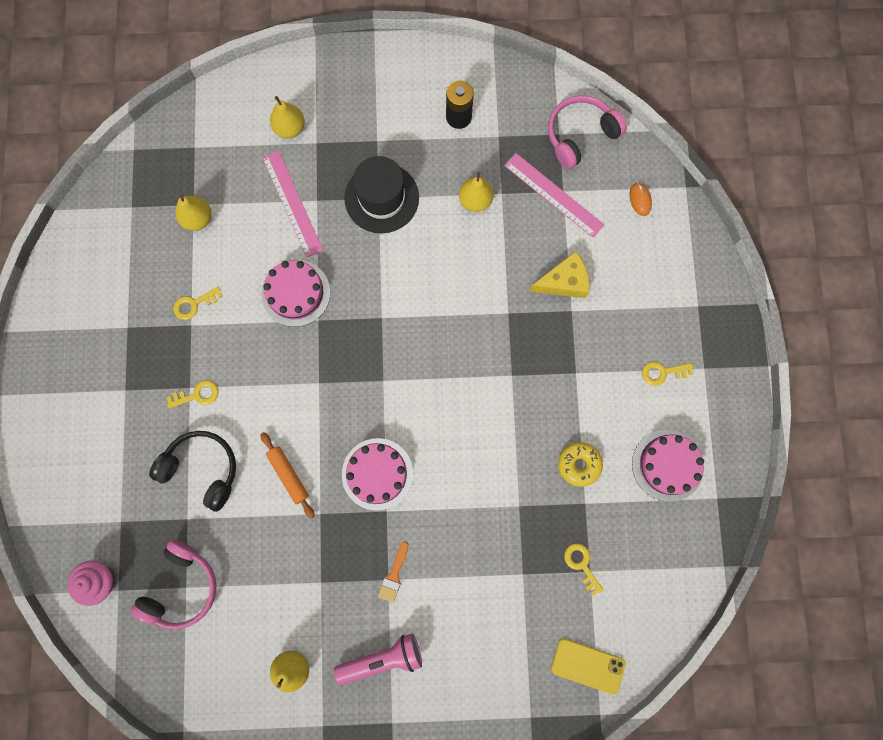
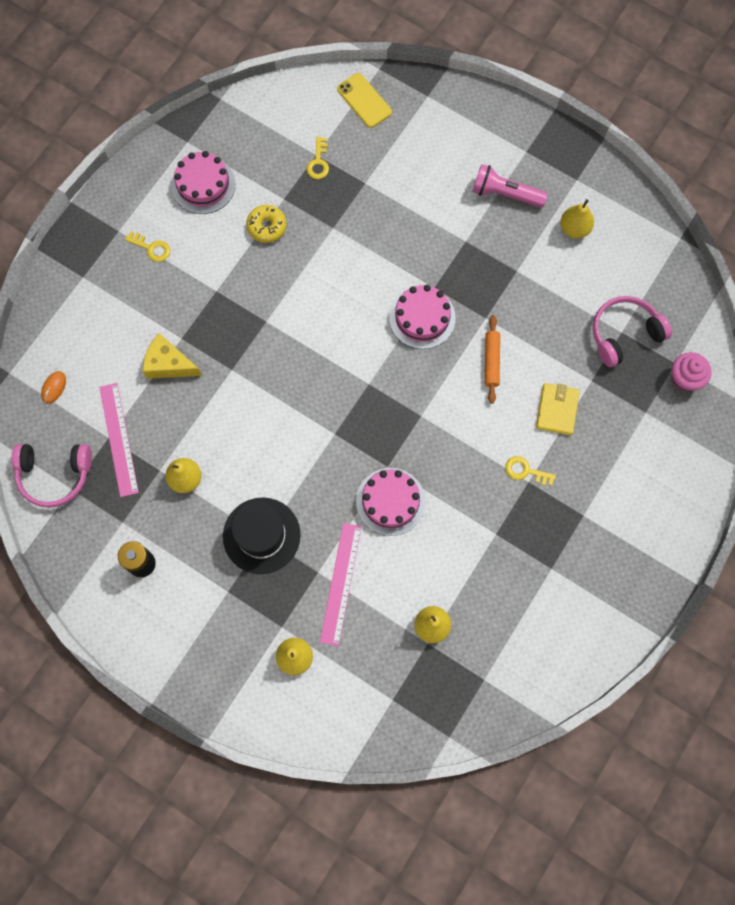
camera: 145 degrees left, 5 degrees down
(194, 304) = (482, 550): yellow key -> none
(202, 469) = (557, 410): black headphones -> yellow wallet
(394, 575) = (459, 241): orange brush -> none

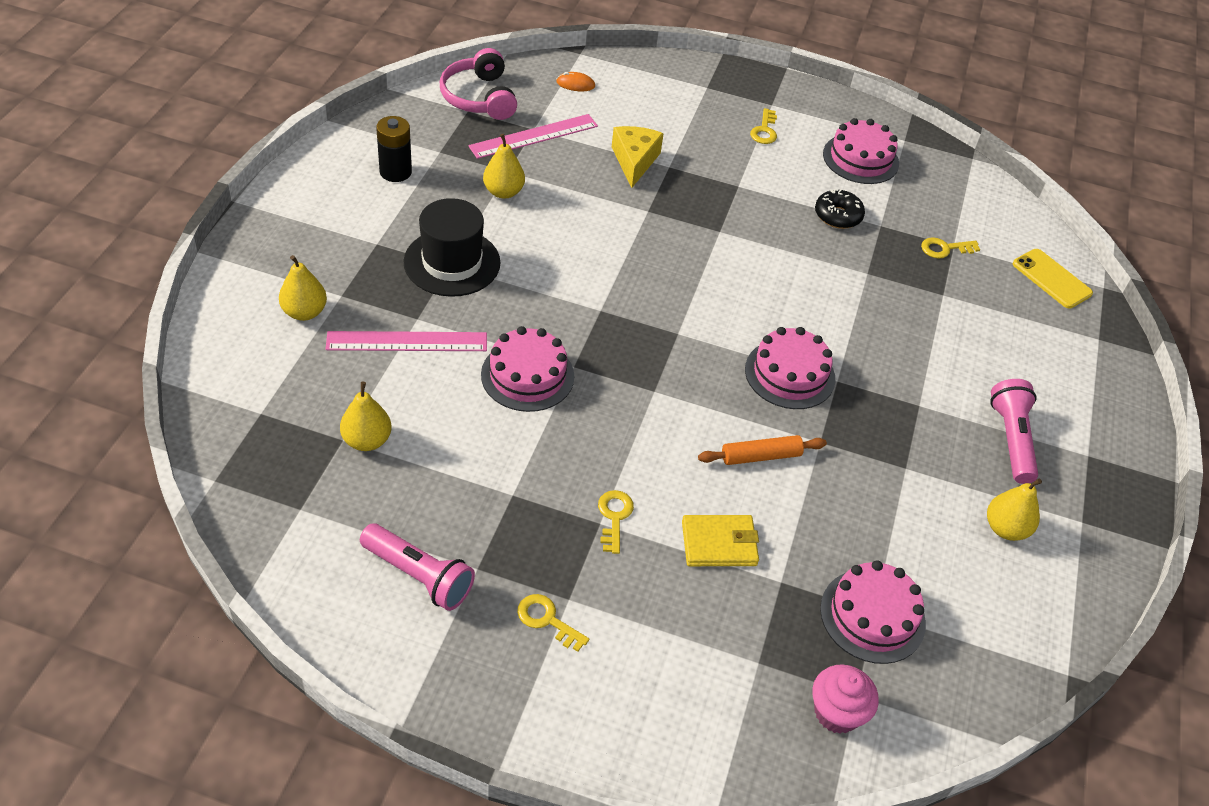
camera: 70 degrees right, 25 degrees down
(267, 227) = (838, 216): yellow donut -> black donut
(364, 101) = (1051, 279): yellow phone -> yellow phone turned 75 degrees counterclockwise
(551, 607) = (419, 576): none -> pink flashlight
(597, 532) = (547, 620): none -> yellow key
(624, 334) = (872, 616): pink headphones -> pink cake

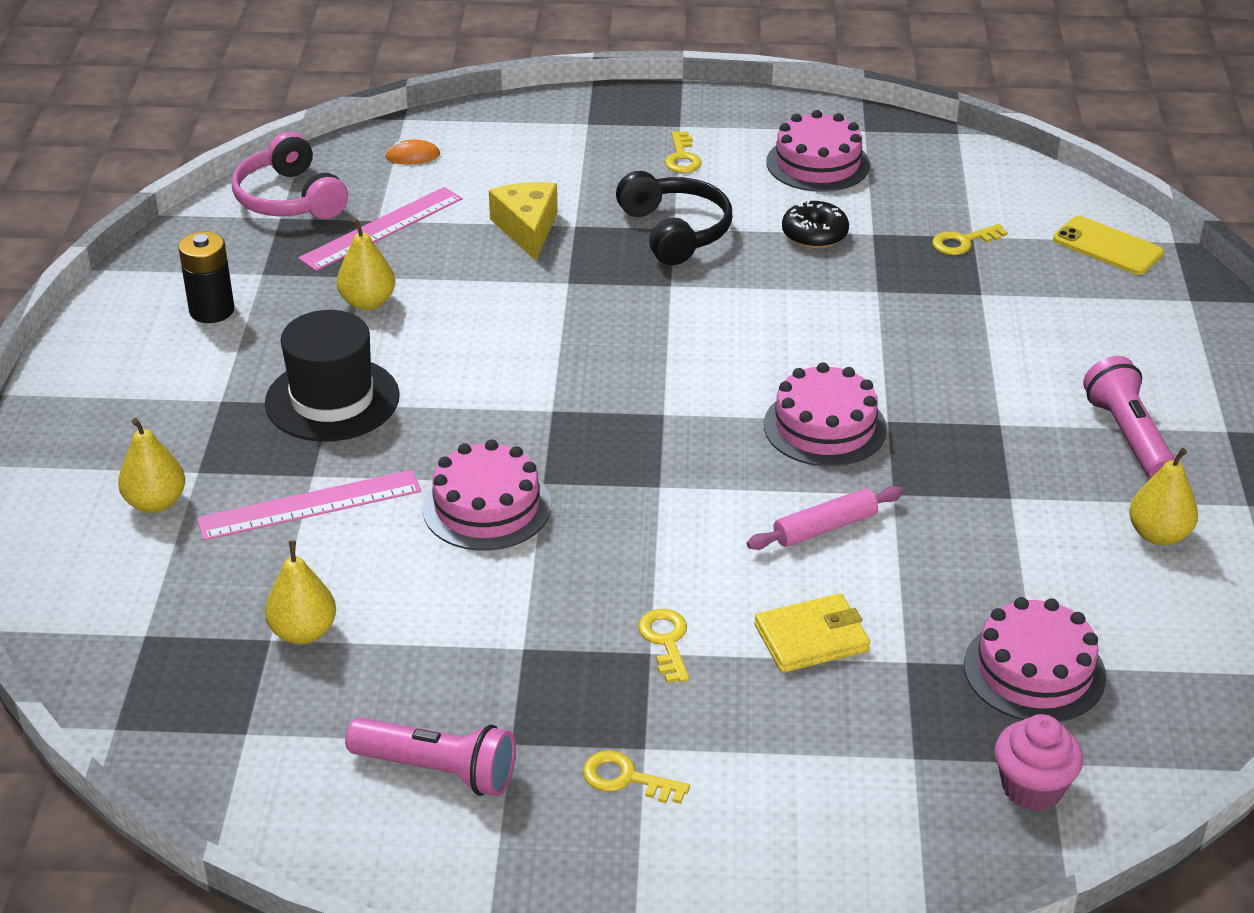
camera: 10 degrees left, 10 degrees down
(738, 189) = (675, 232): none -> black headphones
(761, 456) = (825, 528): orange rolling pin -> pink rolling pin

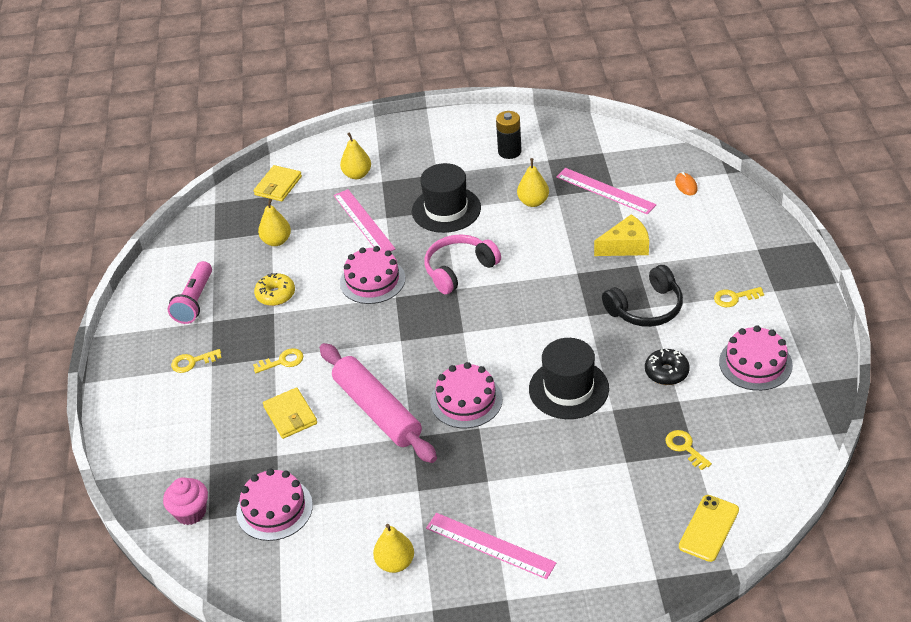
camera: 85 degrees right, 5 degrees up
(118, 621) = (278, 186): none -> yellow wallet
(290, 199) = (622, 151): pink headphones -> pink headphones (459, 270)
(470, 642) = (275, 294): none -> yellow donut
(626, 778) = (192, 362): yellow key -> yellow key turned 120 degrees counterclockwise
(825, 324) = (568, 389): none -> black hat
(825, 528) = (377, 411): pink rolling pin -> pink rolling pin, size x1.97
(1128, 435) = (490, 545): pink flashlight -> pink ruler

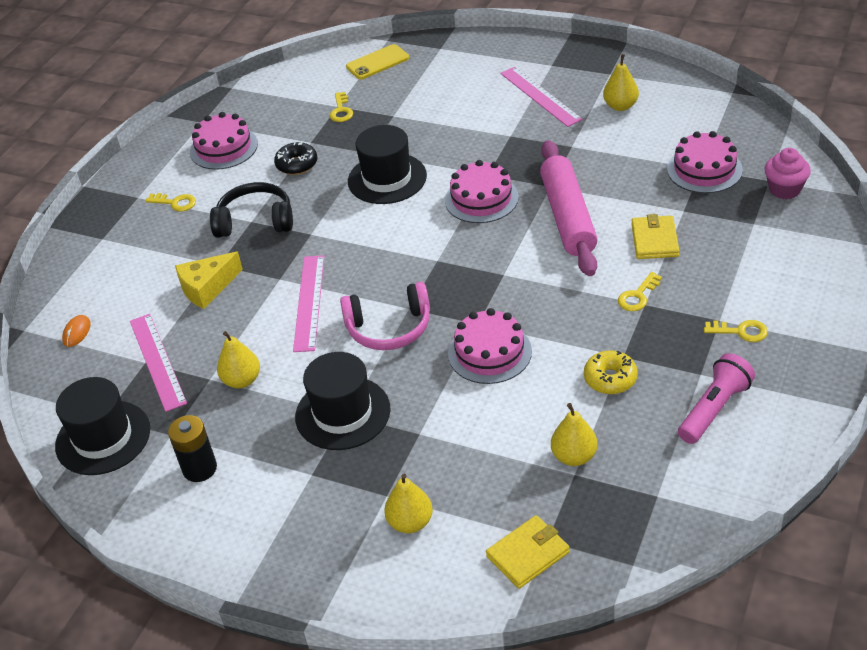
camera: 150 degrees left, 0 degrees up
(283, 361) = (637, 296): yellow key -> yellow key turned 60 degrees counterclockwise
(363, 222) = (450, 438): pink ruler -> pink ruler (309, 302)
(589, 143) = (103, 437): none -> black hat
(626, 246) = (207, 288): yellow cheese -> yellow cheese turned 45 degrees counterclockwise

